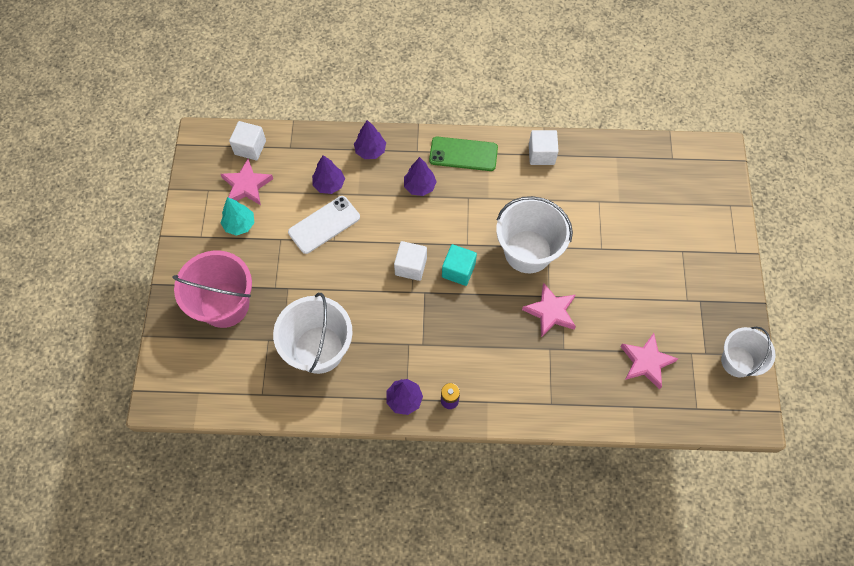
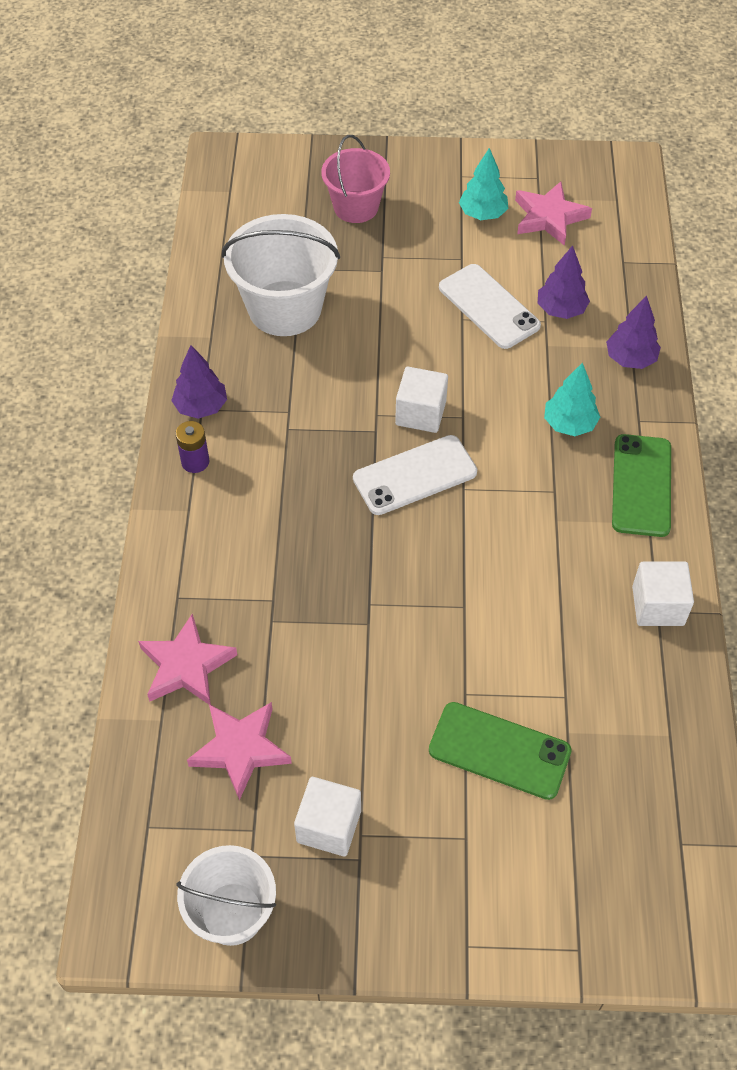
camera: 90 degrees right, 10 degrees down
(224, 304) = (356, 207): pink bucket -> pink bucket, size x0.65
(250, 147) = (616, 217): white cube -> white cube (329, 826)
(419, 186) = (569, 424): purple tree -> turquoise tree
(458, 270) = (415, 475): turquoise cube -> white phone
(528, 251) = (454, 575): white bucket -> none
(550, 312) = (339, 605): pink star -> pink star (186, 666)
(633, 233) = (499, 750): none -> green phone

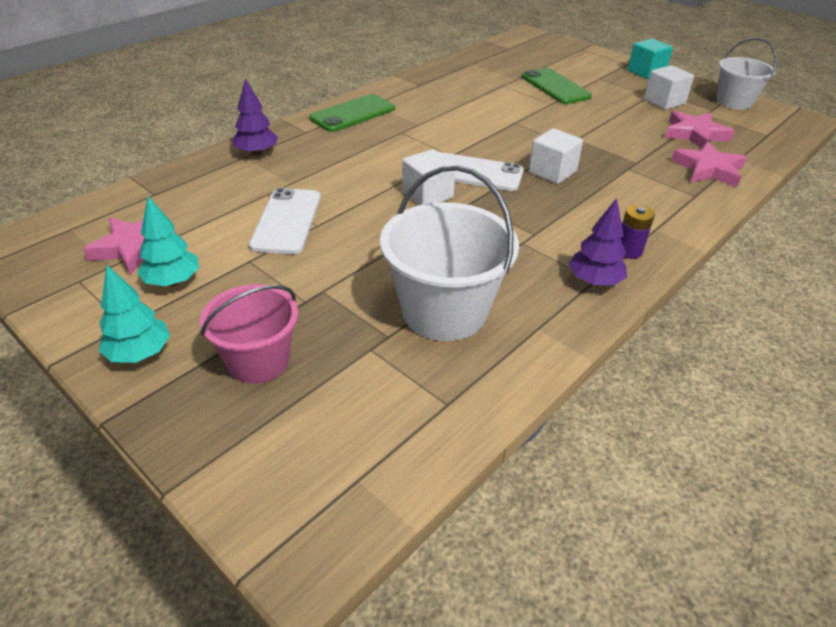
camera: 140 degrees left, 15 degrees down
(416, 928) = (646, 72): none -> turquoise cube
(561, 310) = (246, 193): purple tree -> none
(569, 424) = (345, 148): turquoise tree -> turquoise tree (140, 353)
(658, 606) = (417, 85): white cube -> white cube (552, 172)

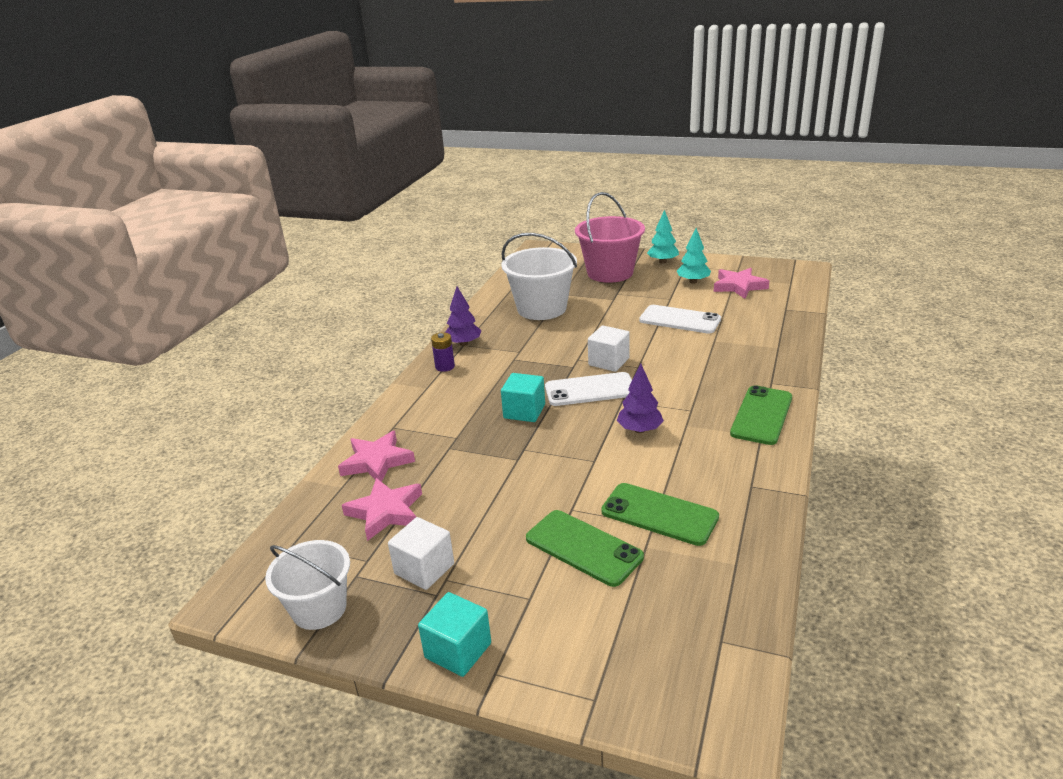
camera: 160 degrees right, 10 degrees down
(257, 153) = (775, 352): purple tree -> purple tree (639, 430)
(258, 361) = (610, 273): pink bucket -> pink bucket, size x1.54
(286, 221) = (680, 320): white phone -> white phone turned 45 degrees counterclockwise
(494, 88) = (659, 514): none -> green phone
(552, 172) = (524, 411): white cube -> turquoise cube

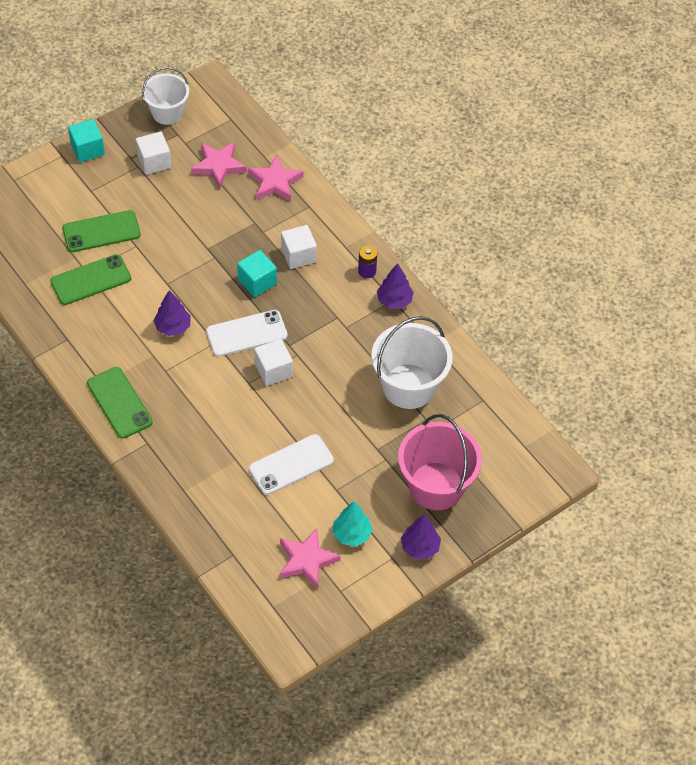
camera: 120 degrees right, 25 degrees up
(465, 405) = (298, 255): none -> white cube
(590, 390) = (246, 333): white phone -> white phone turned 45 degrees clockwise
(662, 262) = (420, 547): turquoise tree -> purple tree

